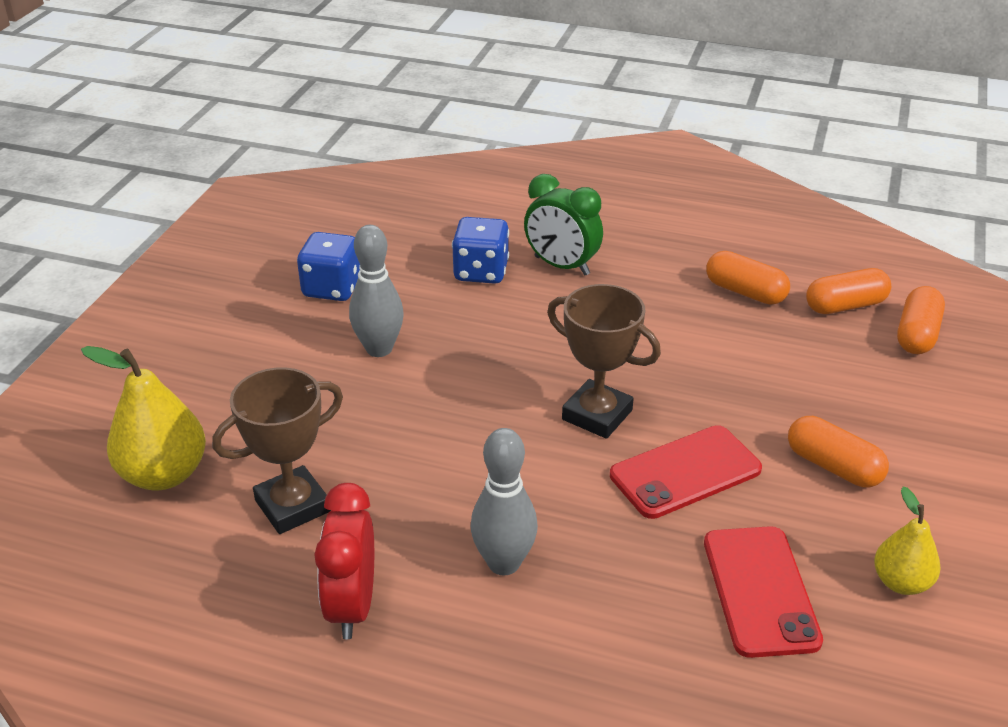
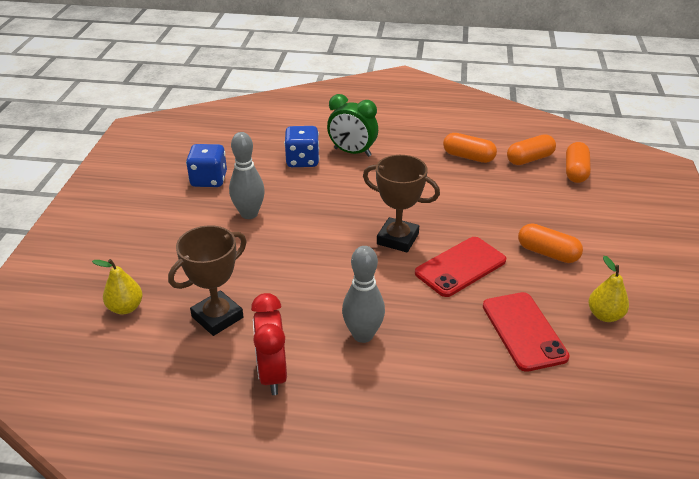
camera: 10 degrees left, 0 degrees up
(164, 474) = (125, 308): yellow pear -> yellow pear, size x0.61

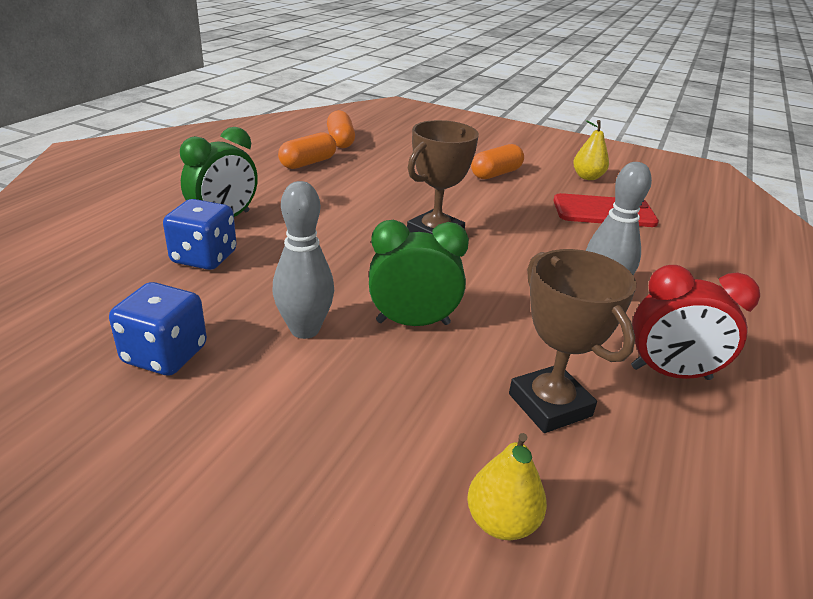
camera: 75 degrees left, 5 degrees down
(276, 250) = (413, 323): none -> green clock
(460, 267) = (500, 215): red phone -> none
(575, 171) = (378, 131): orange capsule -> none

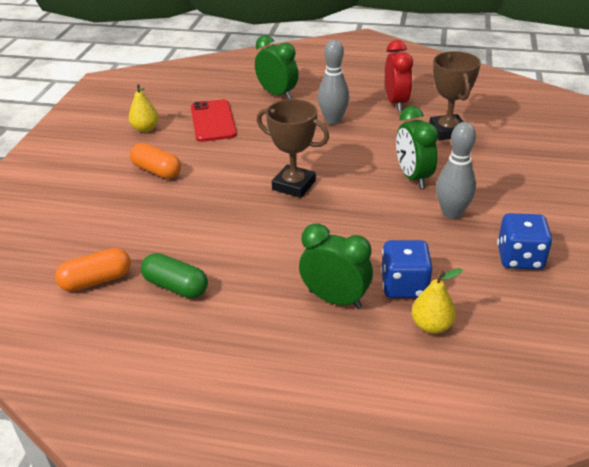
camera: 100 degrees left, 5 degrees up
(308, 163) = (176, 286): orange capsule -> green capsule
(501, 522) = (526, 138): yellow pear -> yellow pear (431, 326)
(549, 405) = (447, 131): brown trophy -> brown trophy turned 60 degrees counterclockwise
(689, 264) = (277, 94): none -> green clock

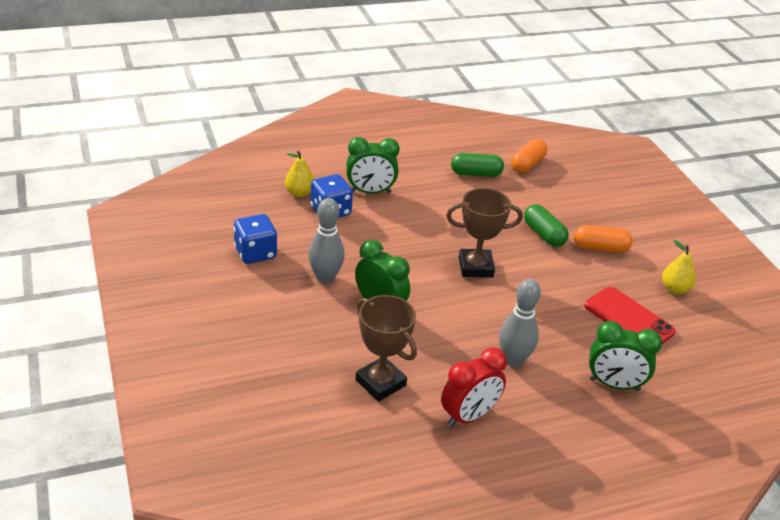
camera: 145 degrees right, 0 degrees up
(192, 196) = (543, 234): none -> green capsule
(396, 103) = (468, 416): red clock -> red clock turned 90 degrees counterclockwise

